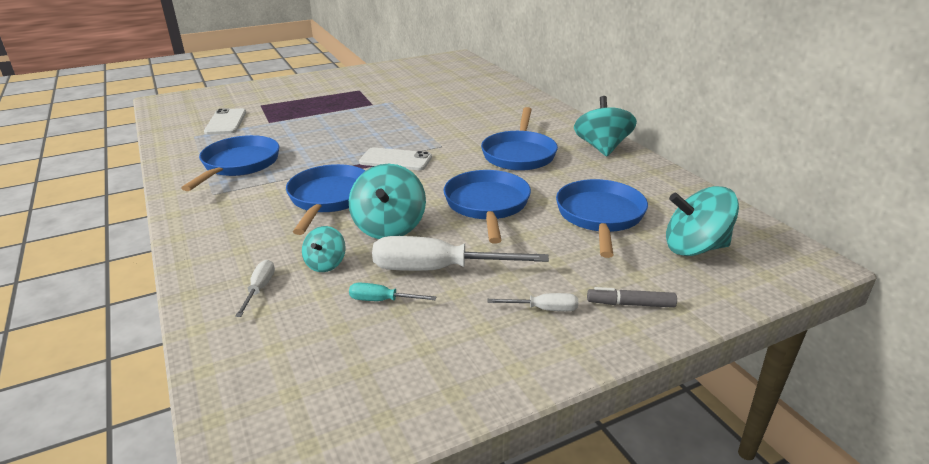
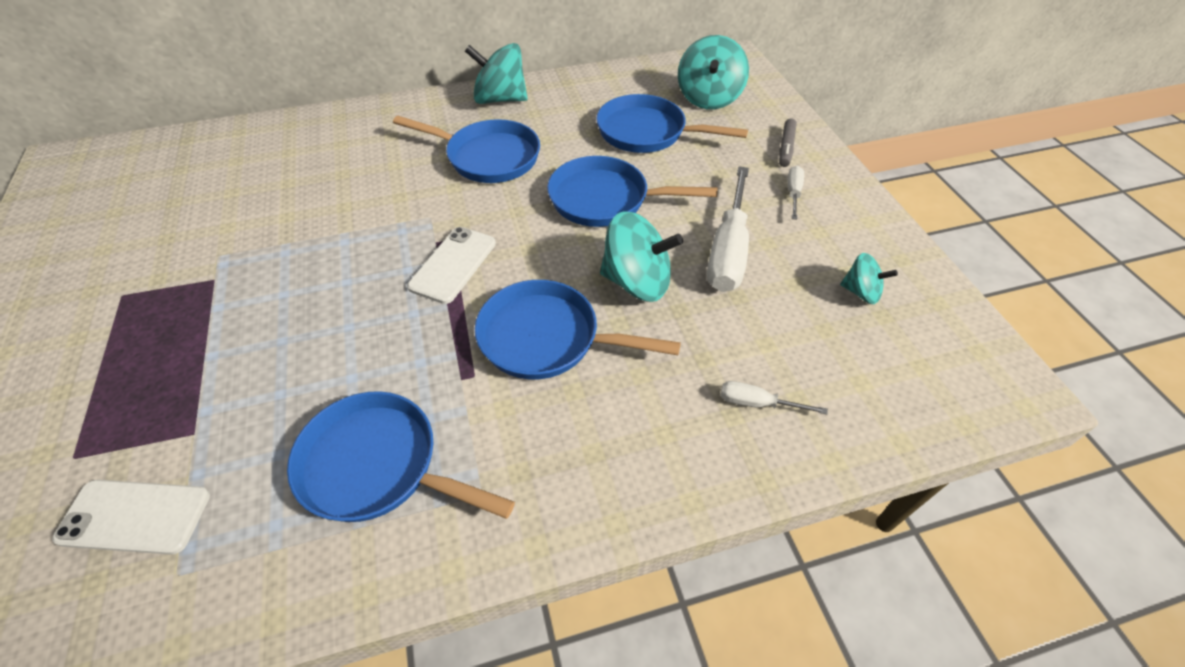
camera: 80 degrees left, 20 degrees up
(326, 264) = (709, 341): turquoise spinning top -> turquoise spinning top (861, 292)
(382, 300) = (780, 295): turquoise screwdriver -> none

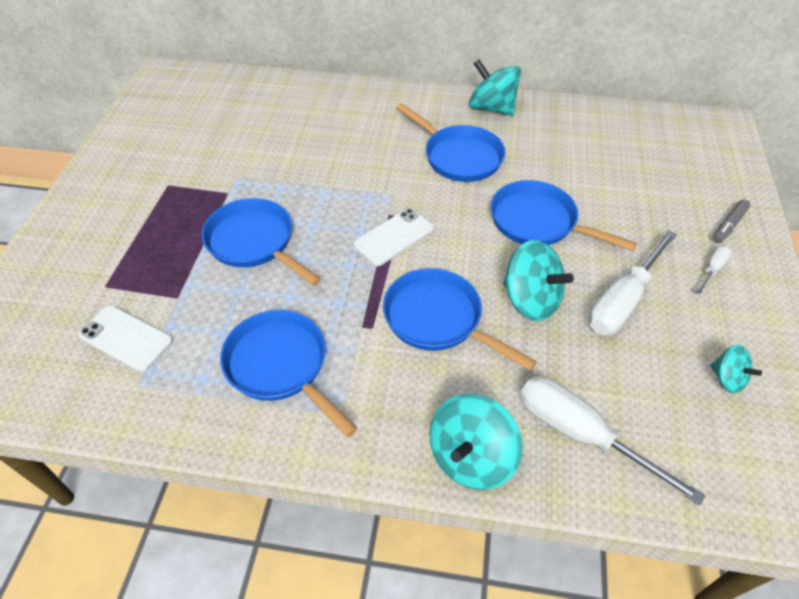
camera: 25 degrees right, 0 degrees up
(647, 132) = (604, 173): blue pan -> blue pan (254, 242)
(708, 98) = (678, 157): turquoise spinning top -> turquoise spinning top (471, 457)
(757, 403) = (581, 434): white screwdriver -> white screwdriver, size x2.11

